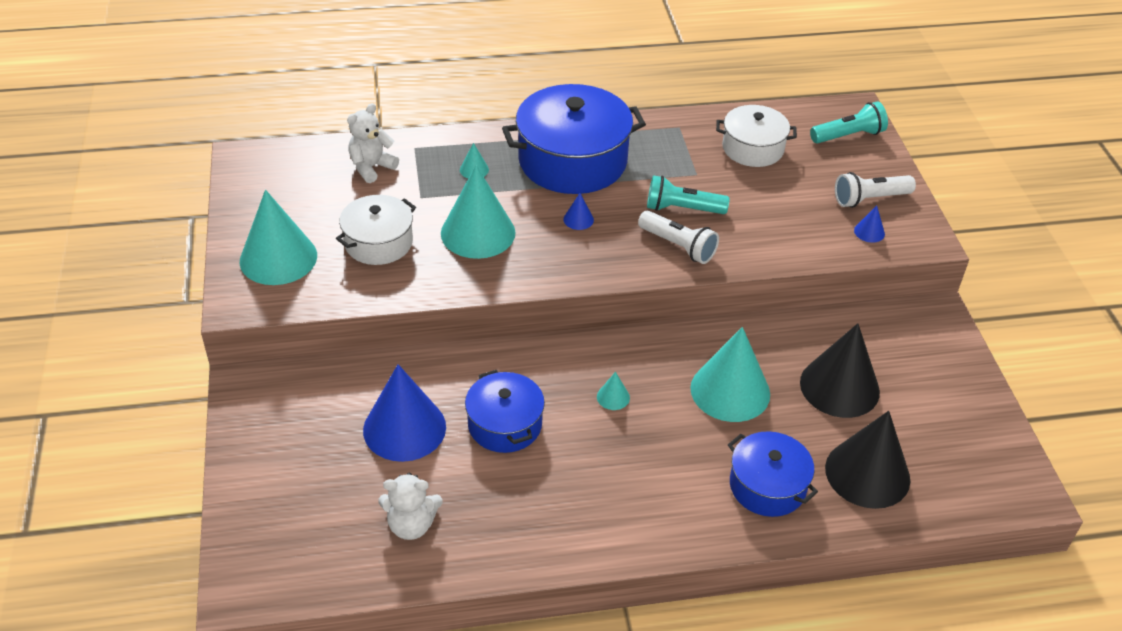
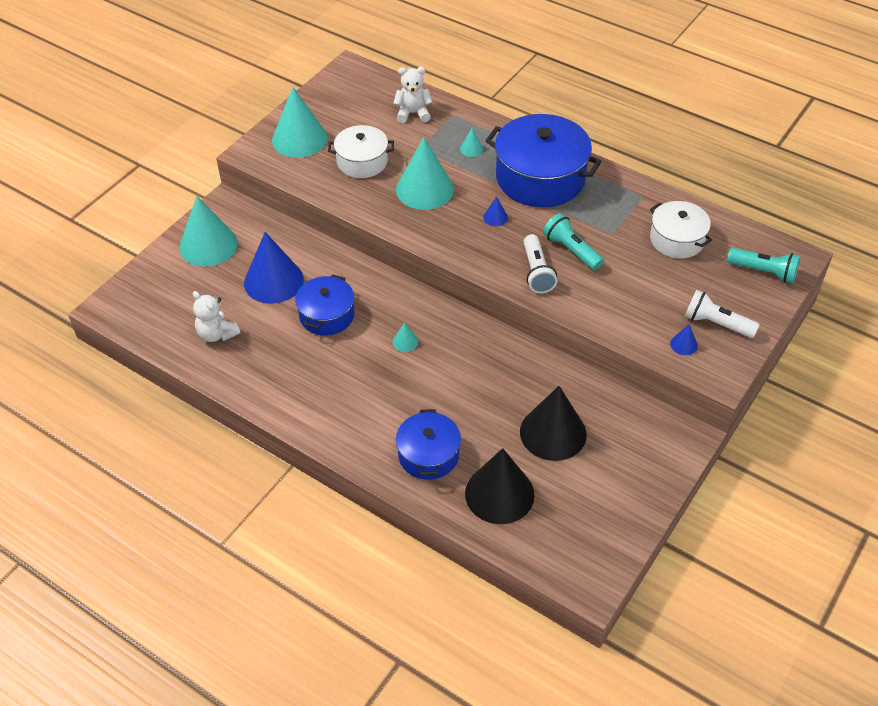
camera: 45 degrees right, 5 degrees up
(730, 391) = (479, 386): turquoise cone -> turquoise cone (208, 245)

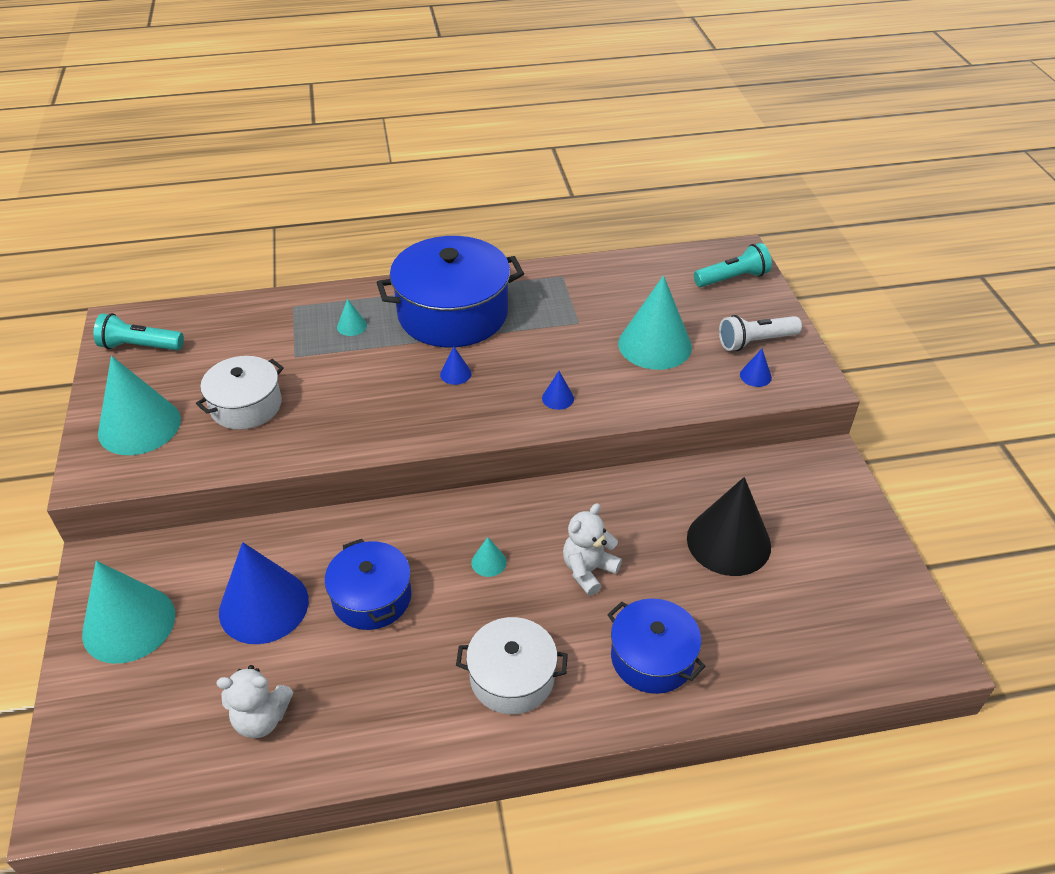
camera: 45 degrees left, 5 degrees down
(413, 113) = (247, 327): white teddy bear -> white teddy bear (588, 570)
(424, 189) = (350, 391): turquoise cone -> turquoise cone (655, 345)
(499, 494) = (760, 639): black cone -> none
(536, 272) = (558, 398): white flashlight -> blue cone
(571, 250) = (563, 359): turquoise flashlight -> turquoise flashlight (140, 346)
(677, 240) = (636, 294): white pot -> white pot (512, 677)

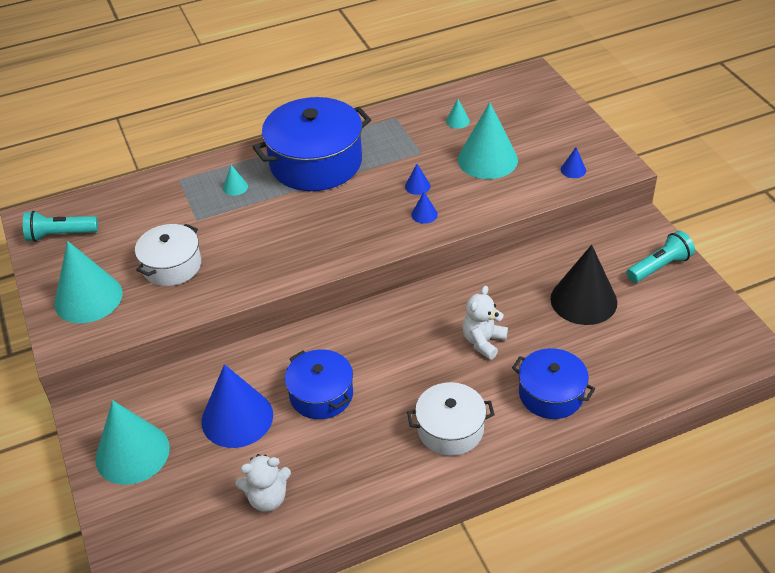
camera: 10 degrees left, 0 degrees up
(455, 374) = (335, 210): blue cone -> blue cone (417, 186)
(489, 562) = (404, 351): turquoise cone -> turquoise cone (457, 121)
(732, 278) = (533, 96): turquoise flashlight -> turquoise flashlight (659, 267)
(755, 342) = (565, 143): white flashlight -> none

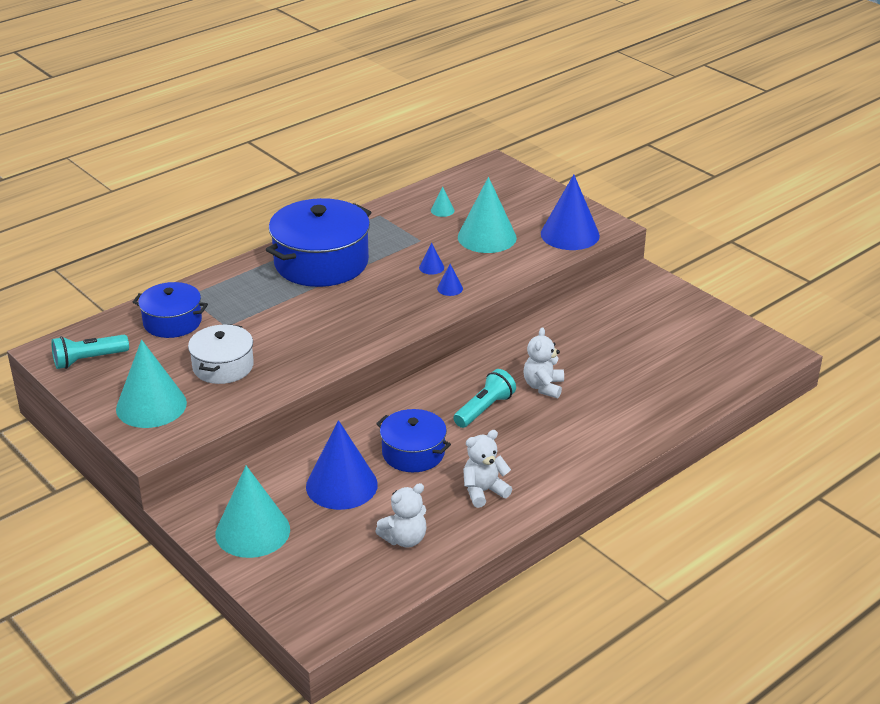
camera: 20 degrees left, 10 degrees down
(235, 187) = (250, 294): turquoise cone -> none
(369, 458) = (484, 491): none -> white teddy bear
(450, 429) = (546, 456): white pot -> none
(551, 394) = (623, 414): blue pot -> blue pot (172, 322)
(573, 170) = (570, 234): blue cone -> blue cone, size x2.42
(583, 300) = (618, 340): black cone -> none
(659, 267) = (672, 305): turquoise flashlight -> turquoise flashlight (484, 409)

